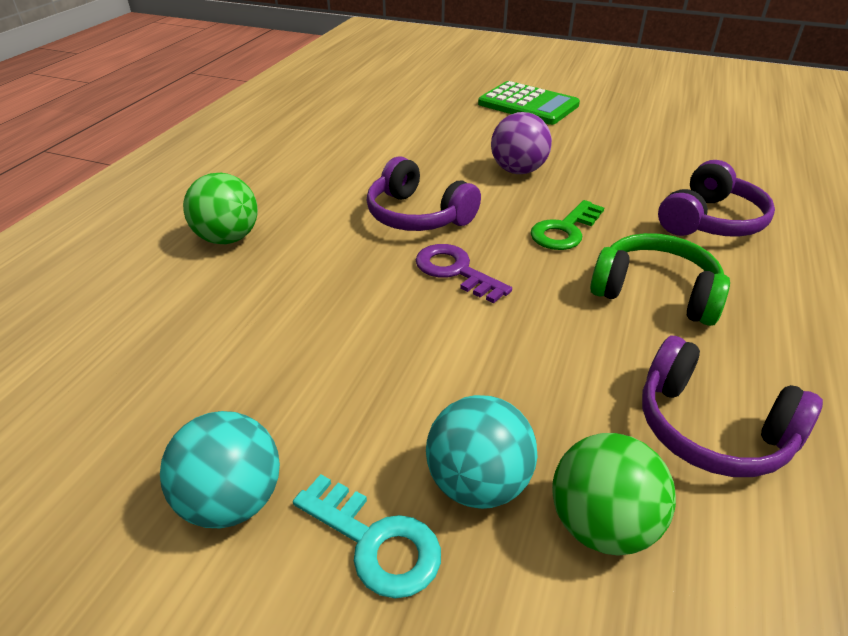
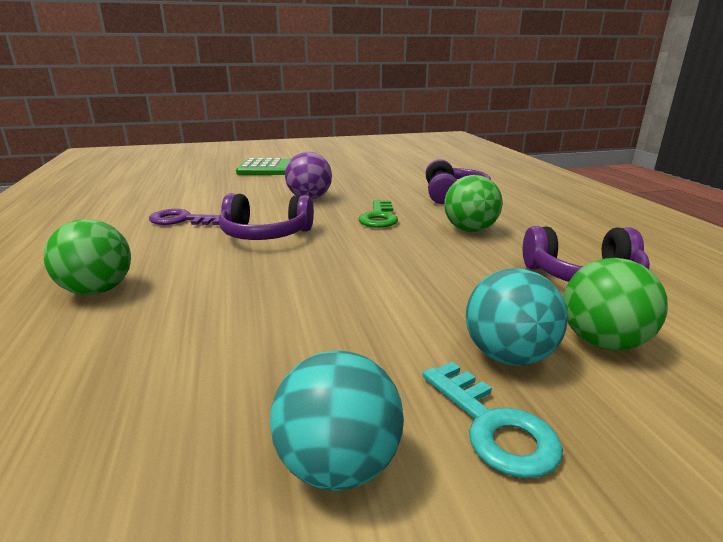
camera: 35 degrees left, 15 degrees down
(375, 542) = (493, 426): turquoise key -> turquoise key turned 60 degrees clockwise
(455, 271) = (334, 254): purple key -> purple key (182, 220)
(655, 293) = (470, 230): green headphones -> green ball

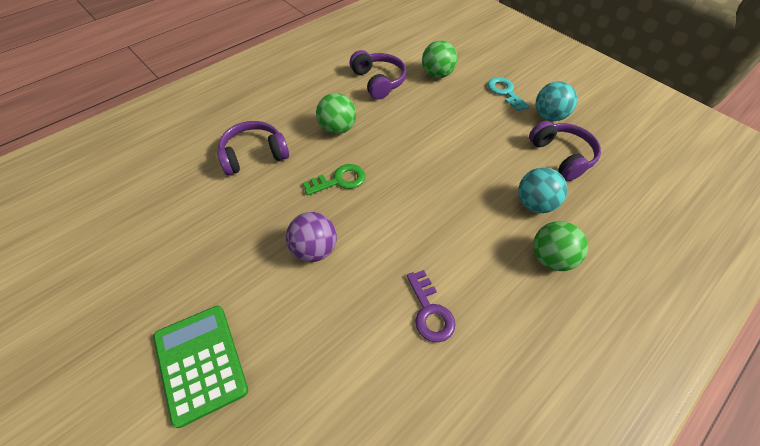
camera: 120 degrees left, 30 degrees up
(265, 234) = (417, 229): purple headphones -> purple headphones (562, 156)
(493, 426) = (505, 92): turquoise key -> turquoise key turned 60 degrees counterclockwise
(508, 356) = (466, 94): turquoise ball -> turquoise ball (534, 204)

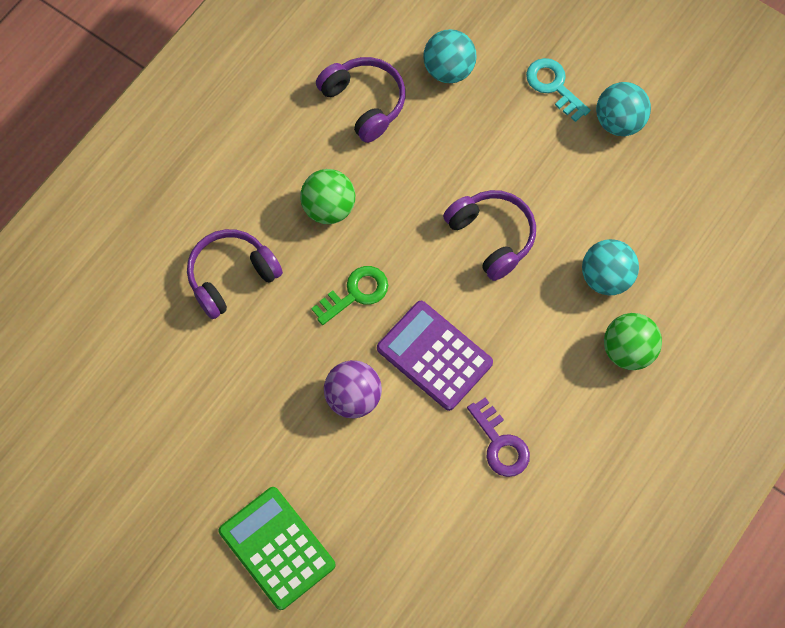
camera: 10 degrees left, 15 degrees up
(388, 232) = (434, 356): none -> purple calculator
(437, 74) = (448, 69): green ball -> turquoise ball
(562, 156) = (638, 192): purple headphones -> purple headphones (492, 236)

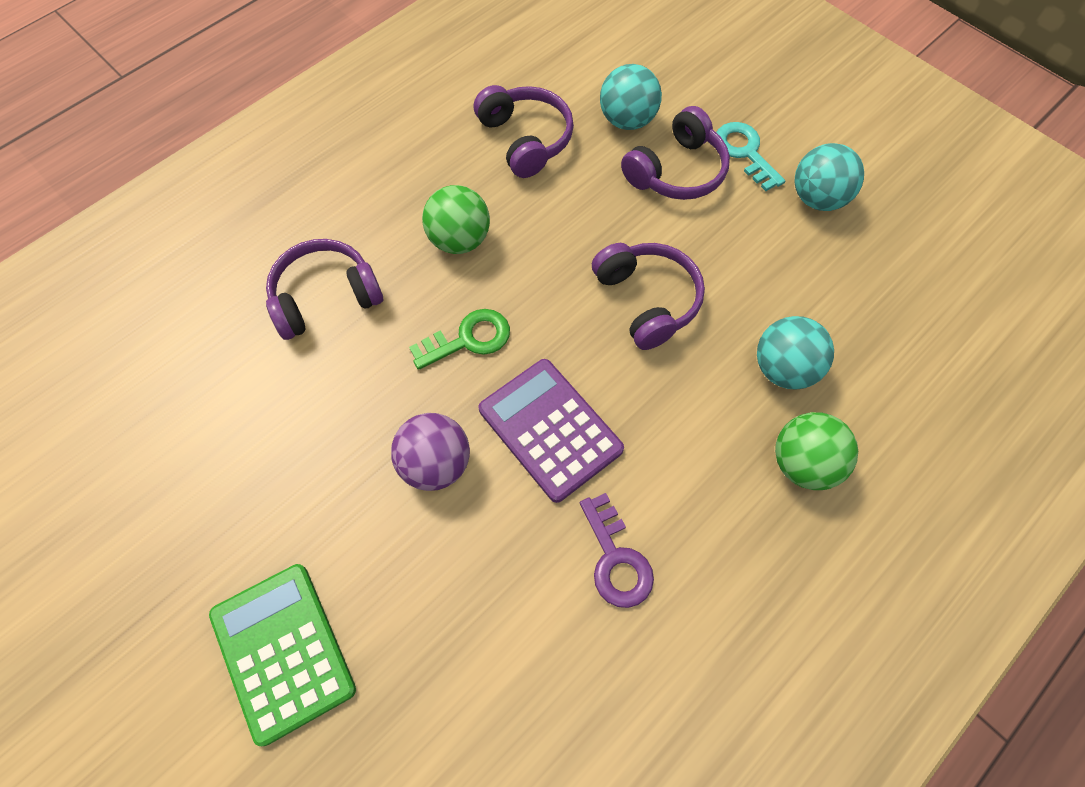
camera: 10 degrees right, 5 degrees down
(498, 113) = (676, 171): none -> purple headphones

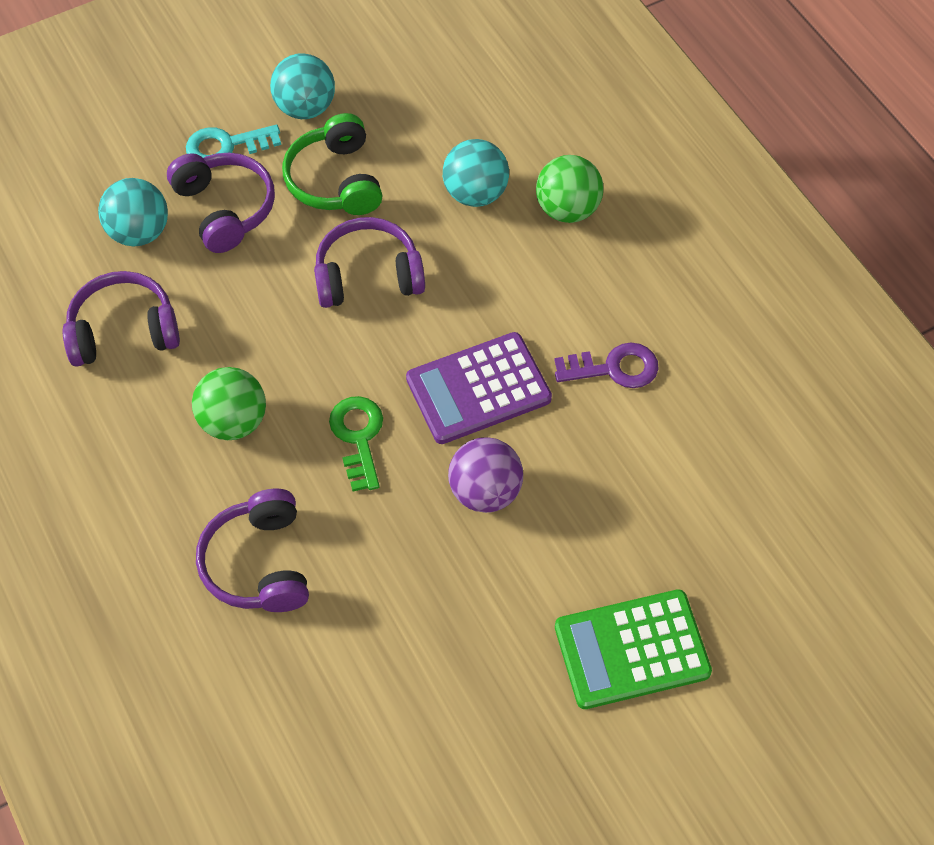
camera: 75 degrees left, 5 degrees down
(745, 245) = (335, 180): none -> green headphones

